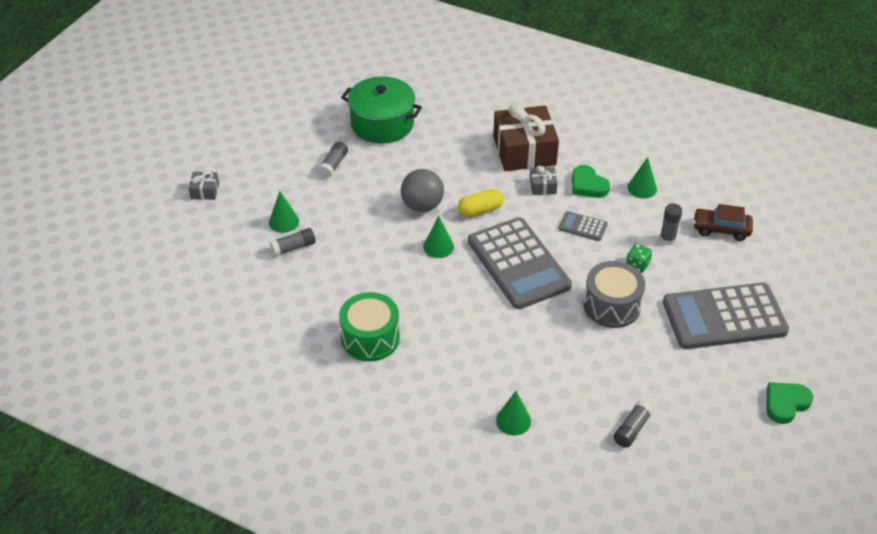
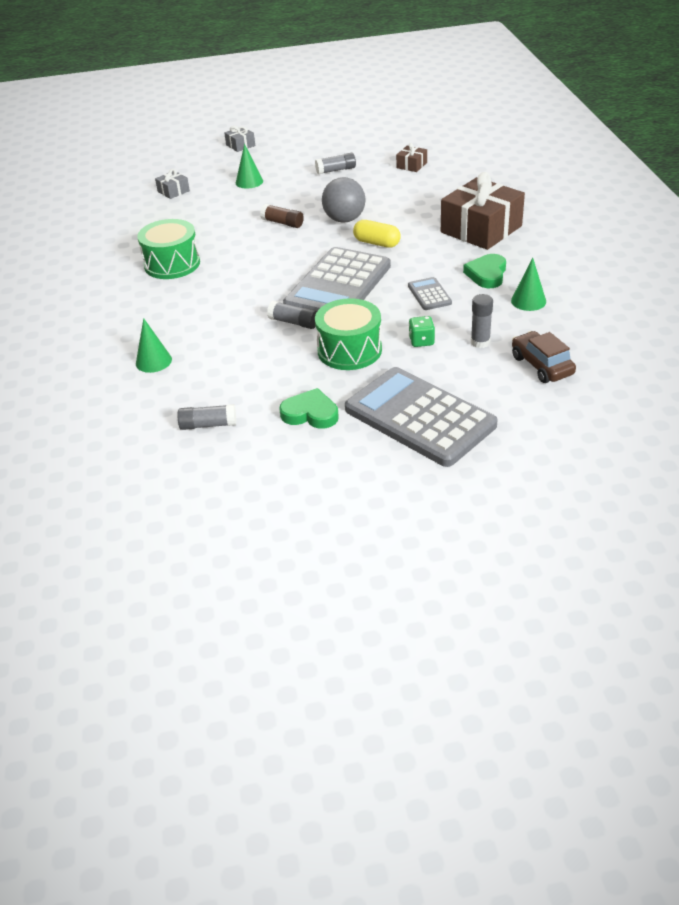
camera: 55 degrees right, 5 degrees down
(293, 247) = (228, 196): grey glue stick -> grey glue stick (294, 322)
(382, 124) = (411, 165): green pot -> brown gift
(383, 241) = (282, 223): none -> brown glue stick
(438, 247) = (308, 245): green cone -> none
(542, 186) = (450, 255): grey gift -> grey gift (173, 191)
(611, 306) = (349, 350): grey drum -> green drum
(785, 404) = (347, 505): green heart -> green heart (310, 413)

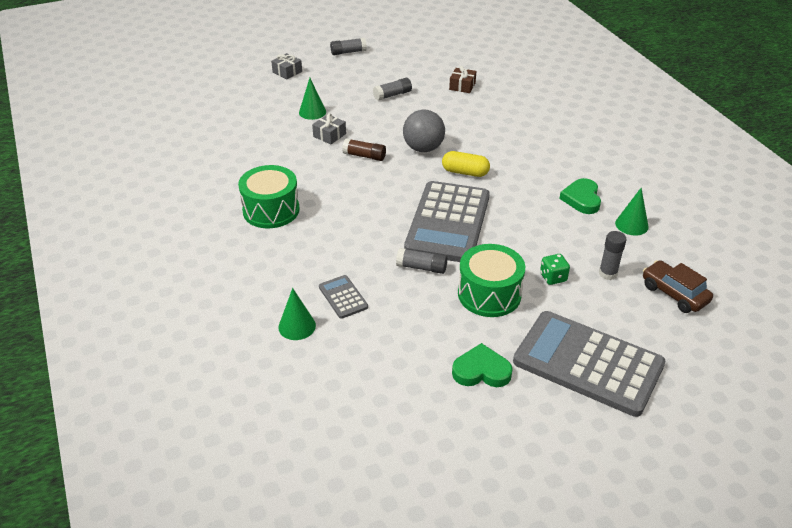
camera: 15 degrees left, 0 degrees up
(173, 191) = (239, 127): grey gift -> grey gift (329, 135)
(208, 425) = (384, 396): grey glue stick -> grey glue stick (348, 52)
(429, 294) = (538, 225): grey calculator -> grey calculator (343, 297)
(481, 229) = (555, 151): brown gift -> none

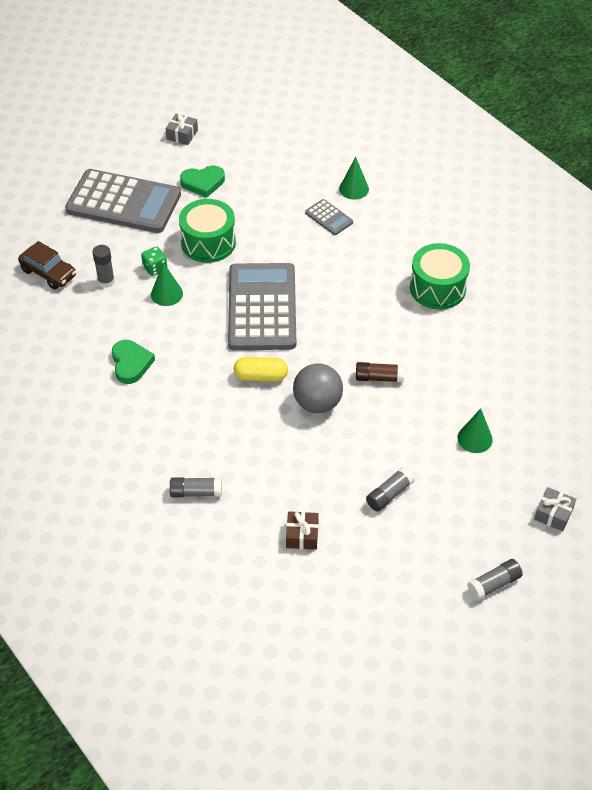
camera: 165 degrees right, 10 degrees up
(329, 135) = (433, 402): grey gift -> grey gift (182, 135)
(421, 267) = (272, 256): grey glue stick -> grey glue stick (196, 492)
(631, 225) = (80, 340): green cone -> green cone (166, 294)

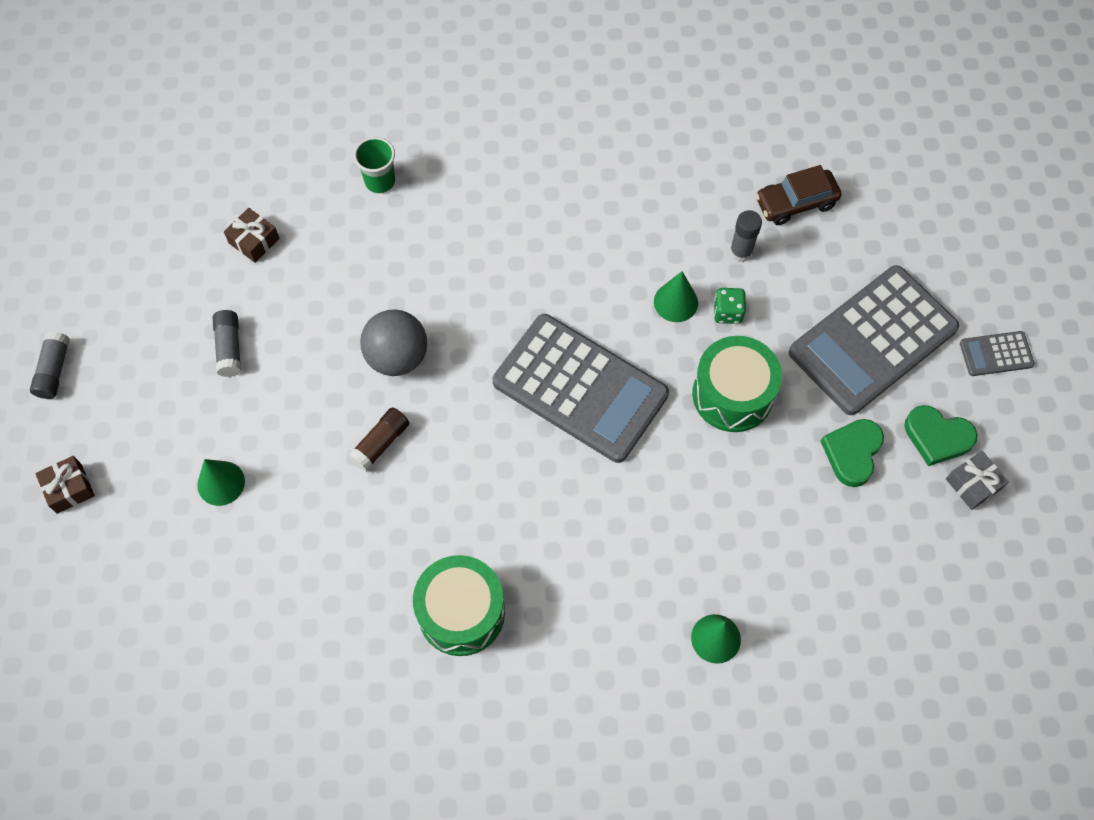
camera: 125 degrees right, 15 degrees up
(131, 364) = (594, 212): green heart -> green heart (937, 437)
(196, 492) = (380, 181): grey glue stick -> green cup
(261, 376) = (479, 325): yellow capsule -> none
(329, 217) = (681, 567): grey calculator -> grey calculator (996, 354)
(553, 514) = (69, 488): grey gift -> brown gift

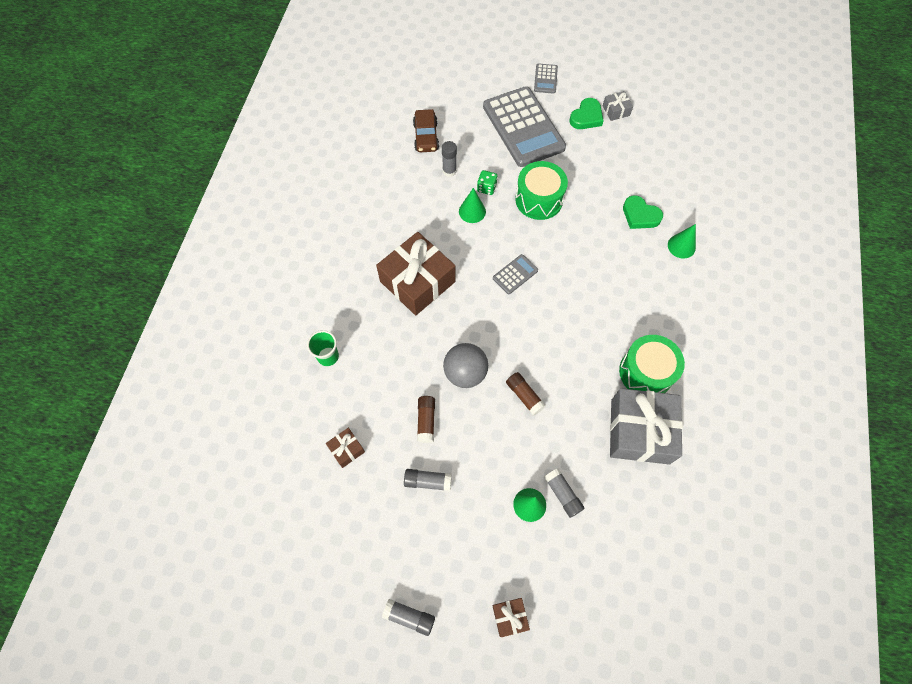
camera: 75 degrees left, 0 degrees up
(243, 524) = (562, 494): none -> grey glue stick
(314, 325) = (426, 421): none -> brown glue stick
(361, 617) = (640, 431): none -> grey gift
(527, 259) = (417, 281): none -> brown gift
(580, 388) = (515, 274): grey calculator -> grey calculator, size x0.43
(852, 453) = (587, 155): green heart -> green heart (640, 215)

